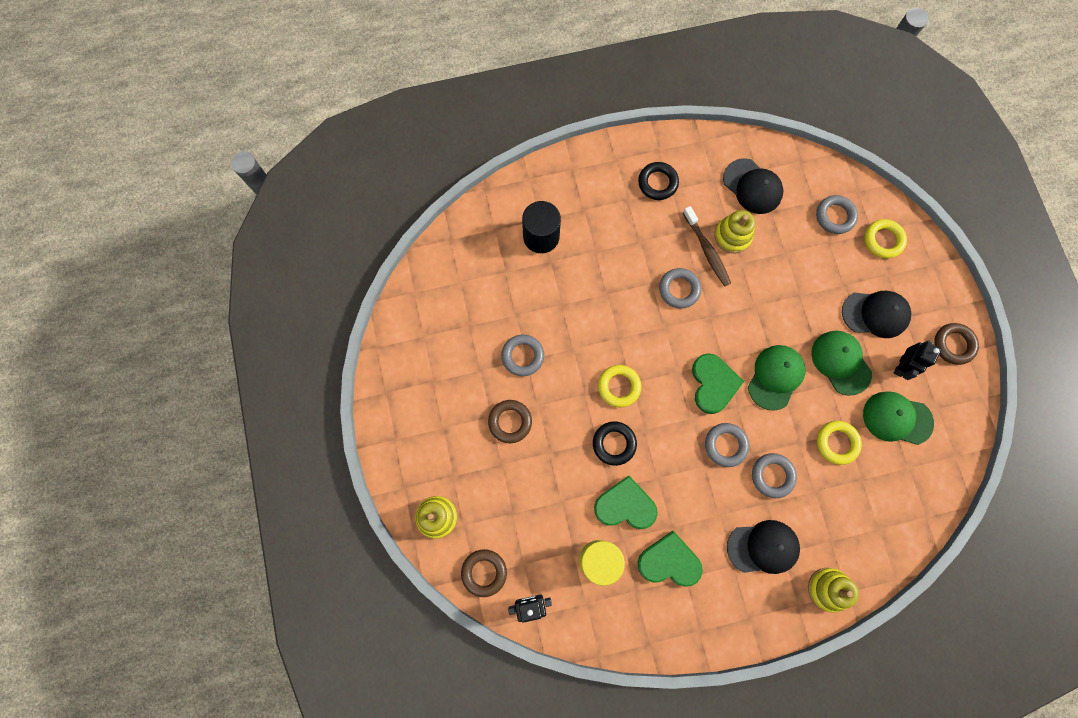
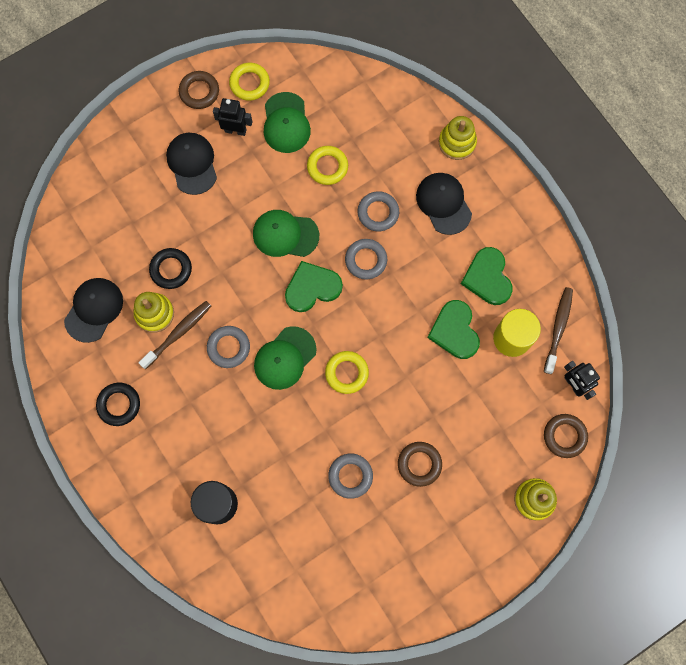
camera: 110 degrees left, 0 degrees up
(592, 613) = (558, 328): none -> brown toothbrush
(614, 443) = (402, 359): black ring -> black ring (171, 269)
(835, 216) = (102, 224): grey ring -> none
(841, 362) = (250, 182): green cap -> green cap (285, 358)
(883, 240) = (114, 174): yellow ring -> yellow ring (249, 83)

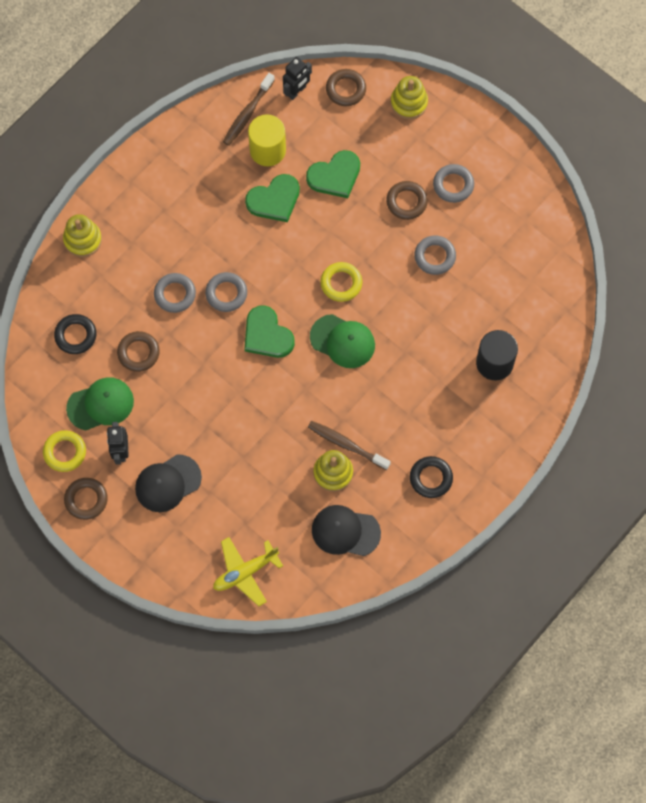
camera: 105 degrees left, 5 degrees down
(86, 211) = (245, 572): none -> yellow plane
(171, 269) = (284, 470): black ring -> black ring (75, 335)
(228, 347) = (347, 394): grey ring -> grey ring (453, 185)
(285, 234) = (220, 373): green cap -> none
(327, 167) = (138, 353): yellow ring -> brown ring
(443, 203) = (150, 237): black cap -> none
(487, 277) = (214, 183): green heart -> green heart (335, 176)
(558, 328) = (247, 113): brown toothbrush -> brown toothbrush turned 60 degrees counterclockwise

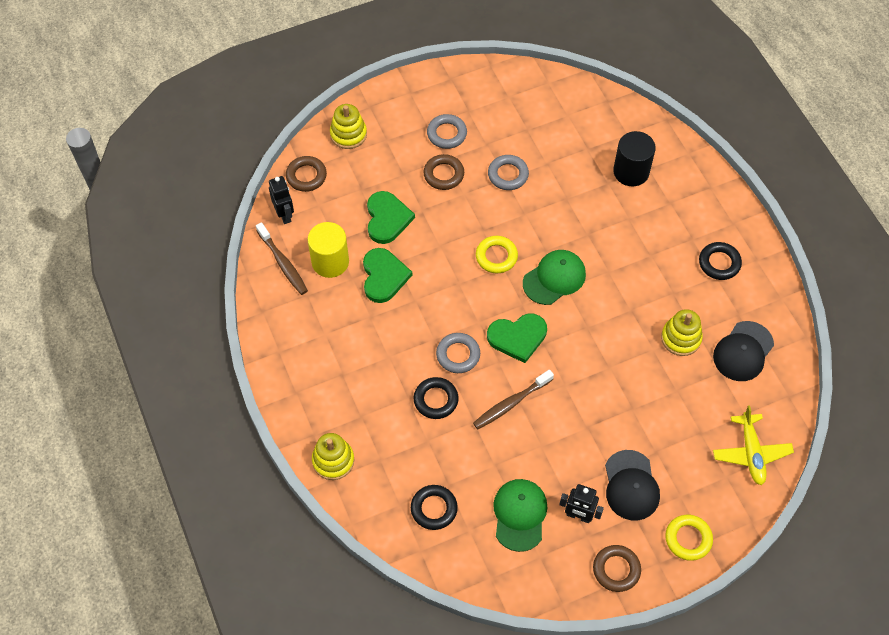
camera: 65 degrees left, 10 degrees down
(65, 452) = (556, 570): yellow ring -> yellow ring (688, 539)
(138, 353) = (481, 457): brown ring -> none
(175, 294) = (436, 400): grey ring -> black ring
(346, 444) = (658, 316): brown toothbrush -> brown toothbrush (511, 403)

